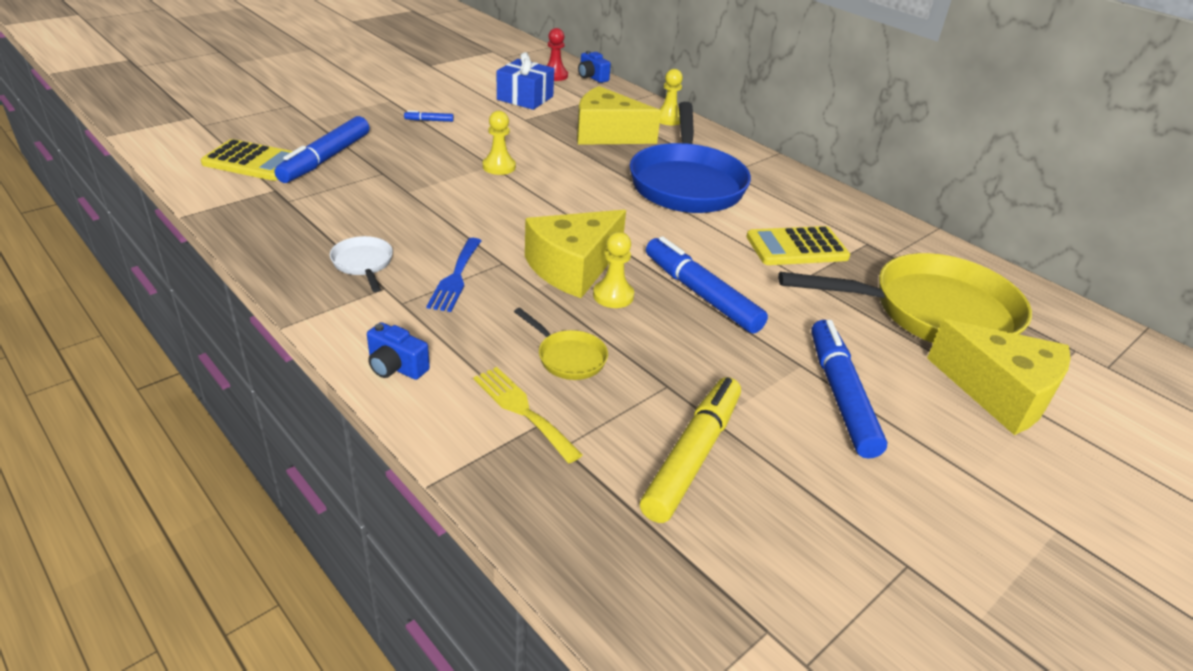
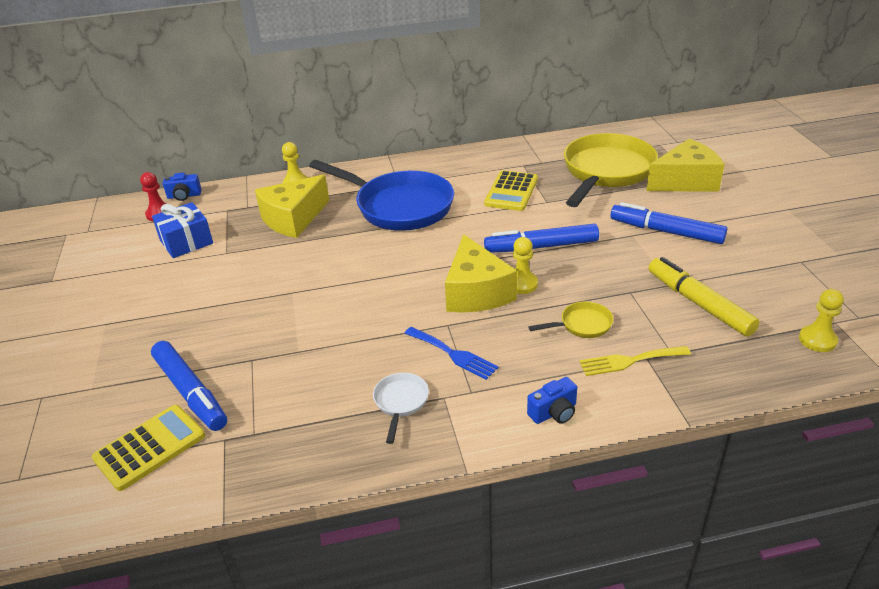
camera: 55 degrees left, 0 degrees up
(363, 264) = (400, 402): white pan -> white pan turned 90 degrees clockwise
(429, 120) = (174, 308): blue marker -> none
(499, 167) = (298, 289): yellow pawn -> yellow pawn (817, 340)

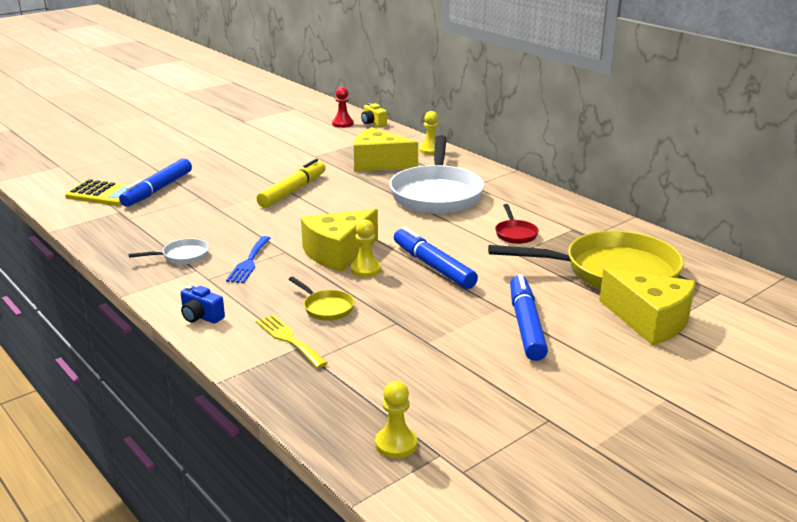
camera: 60 degrees right, 10 degrees down
(184, 196) = (373, 123): blue camera -> yellow camera
(186, 242) = (316, 141): blue gift -> none
(398, 206) = (436, 194): blue pan -> white pan
(511, 191) = (515, 234): yellow calculator -> red pan
(699, 303) = (407, 362): yellow marker -> yellow marker (293, 191)

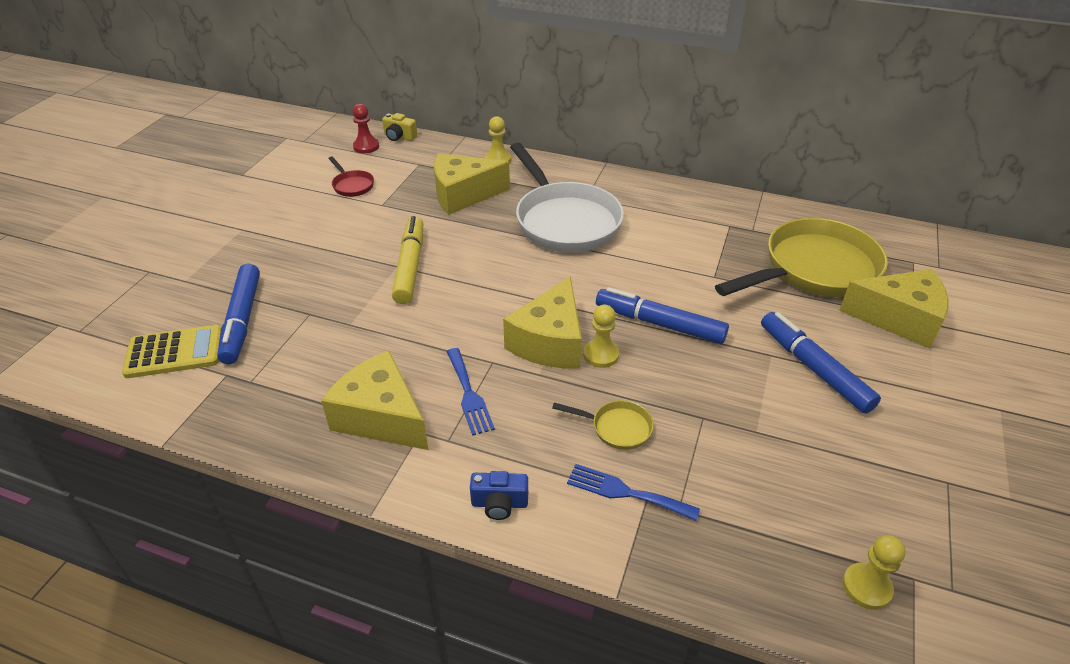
camera: 30 degrees left, 15 degrees up
(182, 256) = (381, 417): white pan -> yellow cheese
(289, 339) = (626, 492): yellow fork -> blue fork
(515, 234) = (688, 250): red pan -> red pan (352, 185)

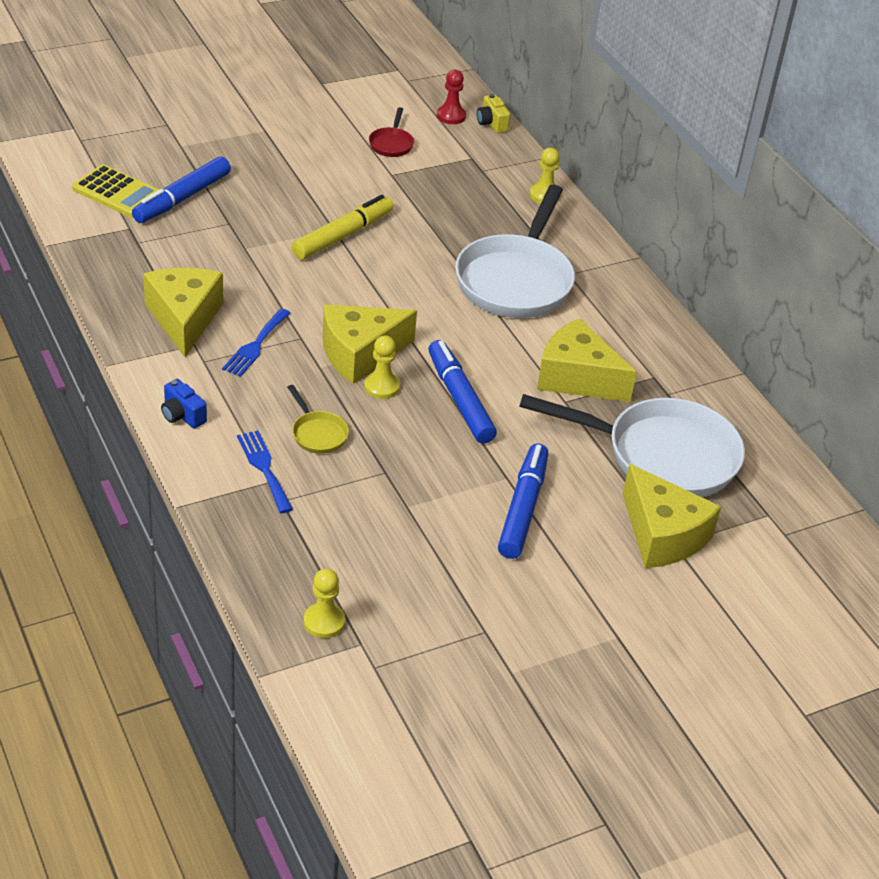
camera: 40 degrees right, 0 degrees up
(463, 195) = (467, 207): yellow cheese -> yellow cheese (577, 378)
(814, 270) = (661, 456): yellow pan -> white pan

